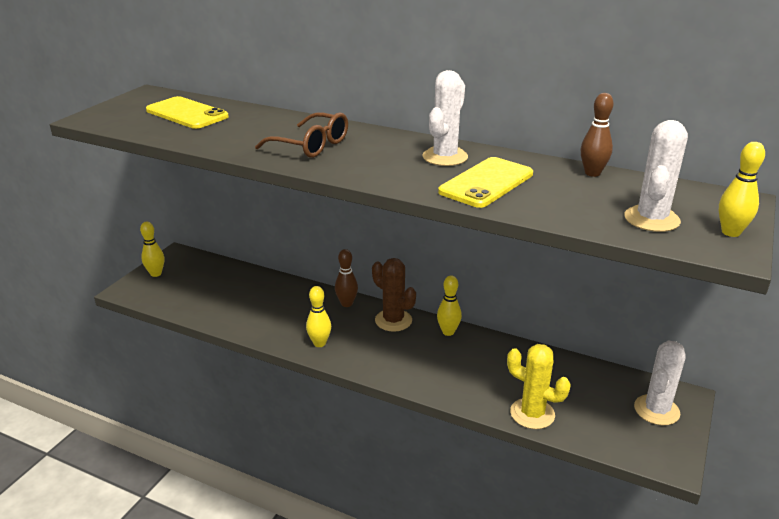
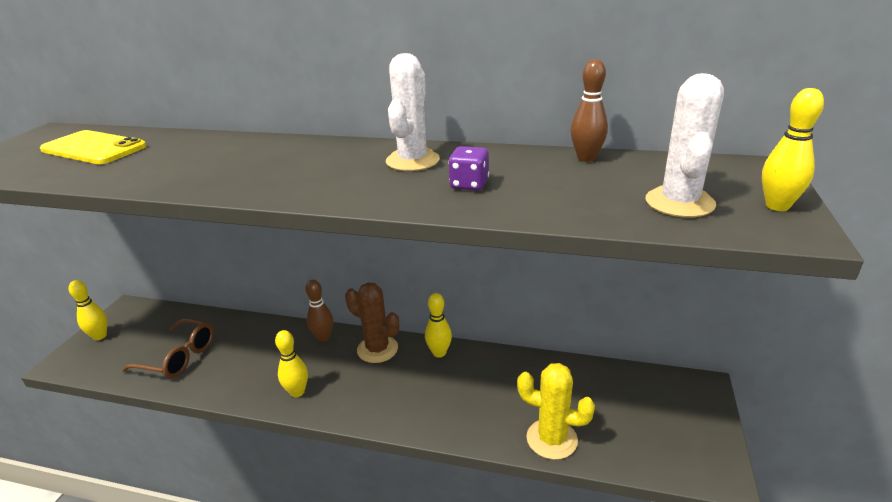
camera: 10 degrees left, 0 degrees up
(310, 145) = (248, 167): brown glasses -> brown glasses (178, 357)
(486, 183) = (469, 184): yellow phone -> purple dice
(656, 410) = (680, 408): white cactus -> none

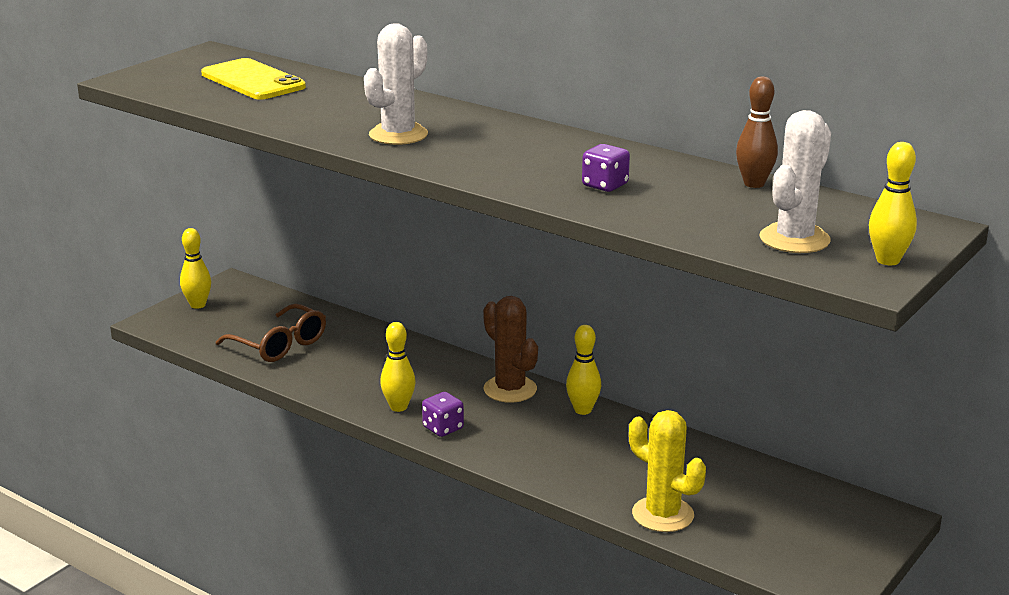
camera: 20 degrees right, 5 degrees down
(323, 337) = (451, 363): brown bowling pin -> none
(341, 403) = (443, 428): none -> purple dice
(412, 161) = (568, 152): white cactus -> white cactus (398, 135)

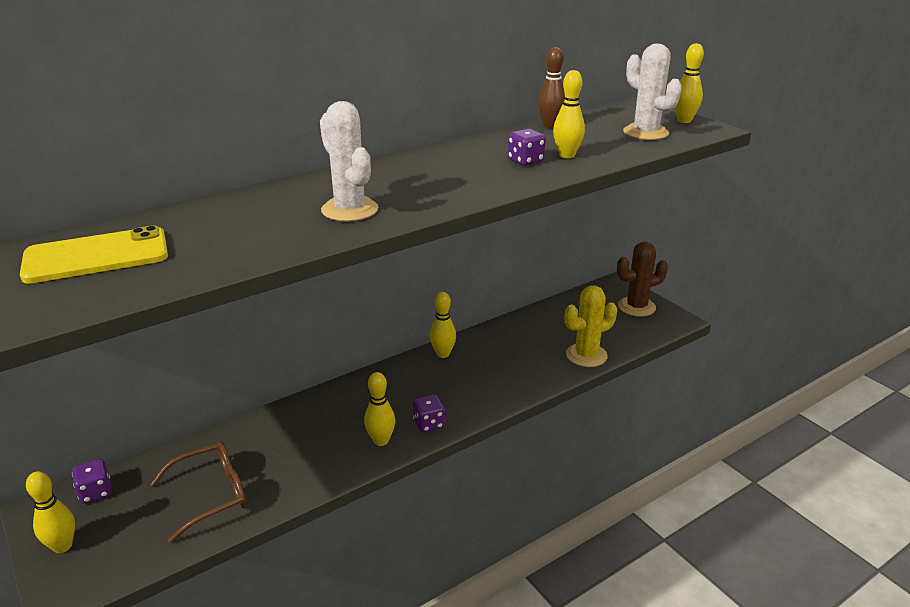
camera: 70 degrees left, 5 degrees up
(260, 297) = (95, 492): none -> purple dice
(510, 389) = (392, 378): brown cactus -> brown cactus (636, 307)
(647, 203) = (566, 155): none -> yellow bowling pin

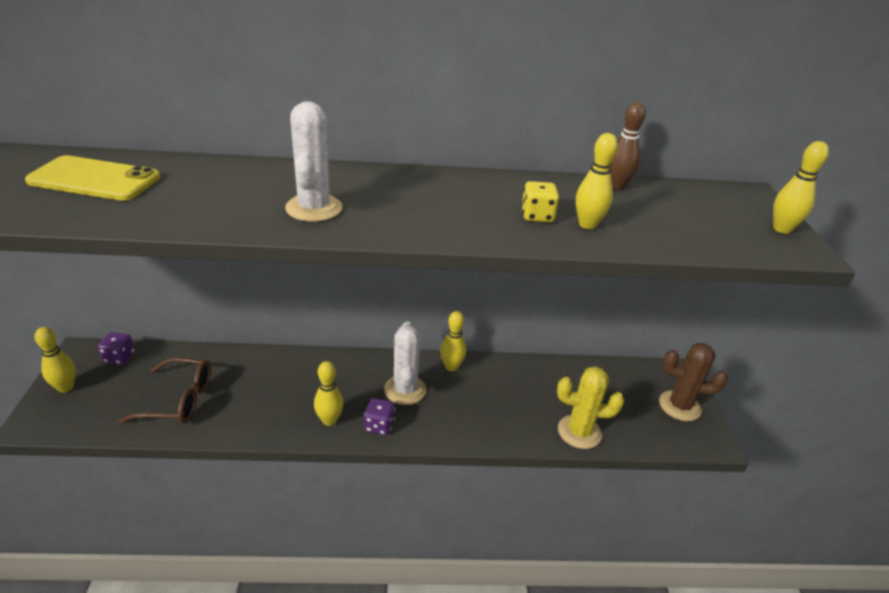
camera: 30 degrees right, 5 degrees up
(525, 161) = (537, 216): purple dice -> yellow dice
(645, 133) = (713, 228): white cactus -> white cactus (405, 390)

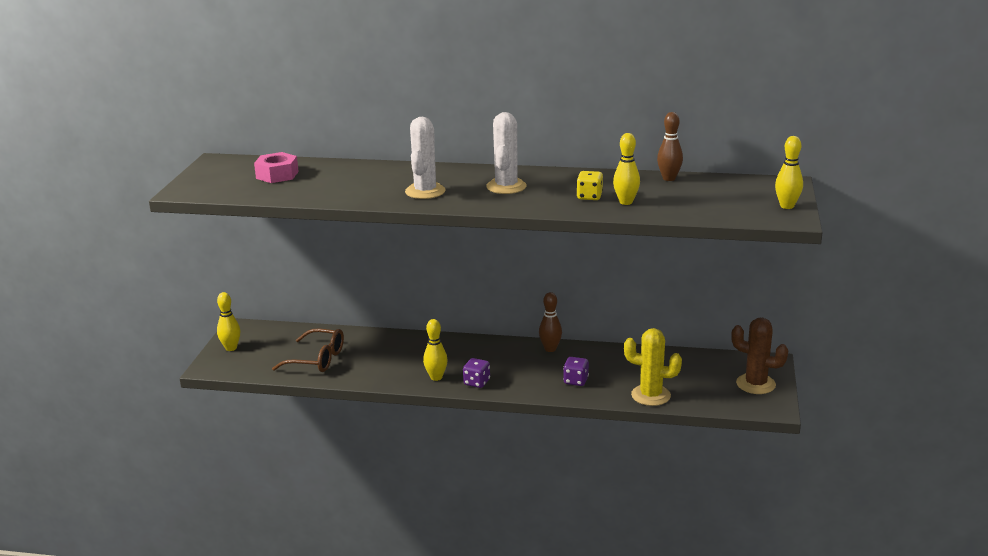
camera: 15 degrees right, 10 degrees down
(94, 179) = (277, 175): yellow phone -> pink nut
(119, 357) = (270, 332): purple dice -> purple dice (576, 381)
(405, 390) = (504, 362): white cactus -> white cactus (506, 187)
(451, 367) = (550, 349): yellow bowling pin -> brown bowling pin

